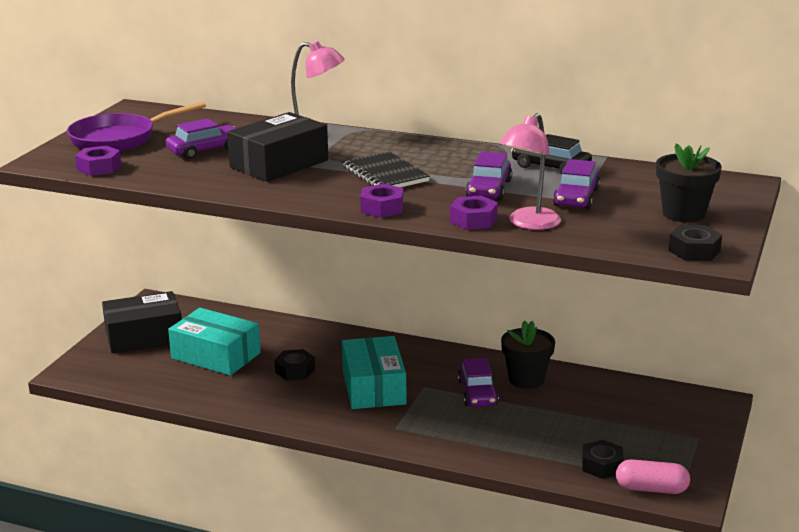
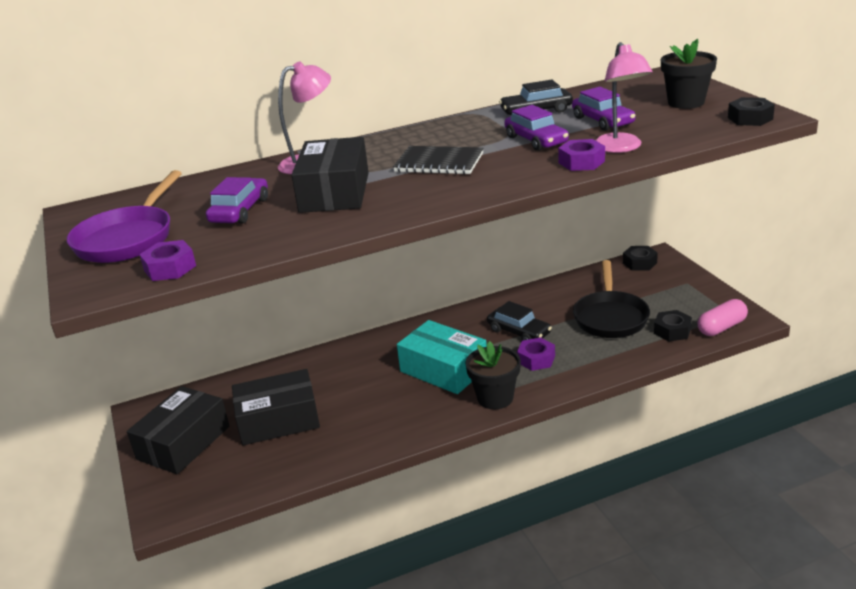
camera: 40 degrees left, 5 degrees up
(216, 355) = (278, 420): turquoise box -> black box
(295, 370) = (364, 393): black nut -> black nut (639, 263)
(382, 208) = (499, 184): purple nut -> purple nut (536, 359)
(477, 393) = (519, 332): purple car -> black car
(526, 379) = (532, 305): black flower pot -> black flower pot (495, 398)
(571, 425) = (610, 317): none -> black pan

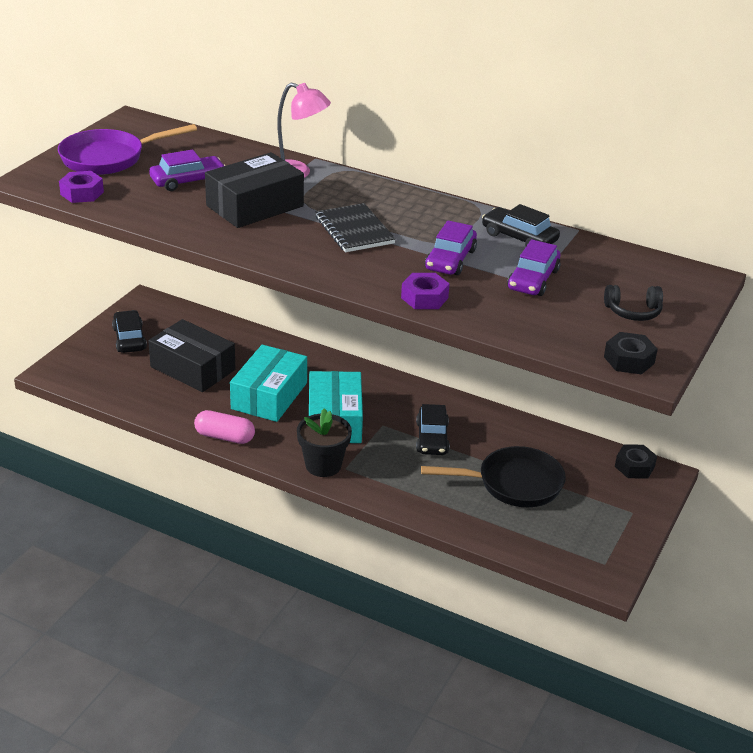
camera: 45 degrees right, 5 degrees up
(183, 443) = (129, 339): black box -> black car
(371, 391) = (269, 396): none -> turquoise box
(536, 359) = (400, 465): purple nut -> none
(610, 317) = (514, 484): black pan -> black pan turned 150 degrees counterclockwise
(621, 148) = (477, 308): pink lamp -> none
(672, 331) = (532, 532): black nut -> none
(686, 102) = (633, 312): black flower pot -> black headphones
(721, 327) = (572, 563): pink capsule -> pink capsule (224, 437)

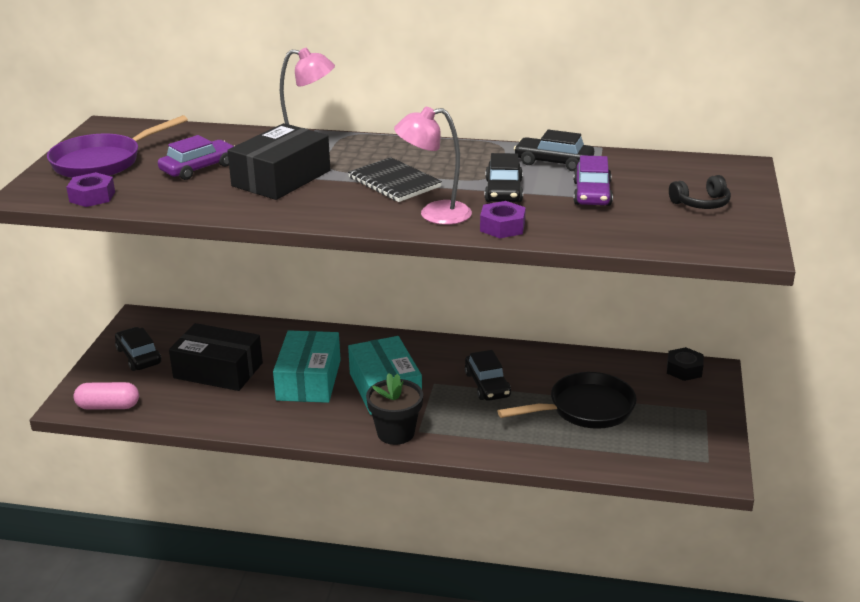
camera: 15 degrees left, 5 degrees down
(224, 437) = (283, 428): pink capsule -> pink capsule (108, 406)
(370, 272) = (434, 214): none -> pink lamp
(450, 260) = (503, 191): purple car -> black car
(629, 360) = (729, 243): black nut -> none

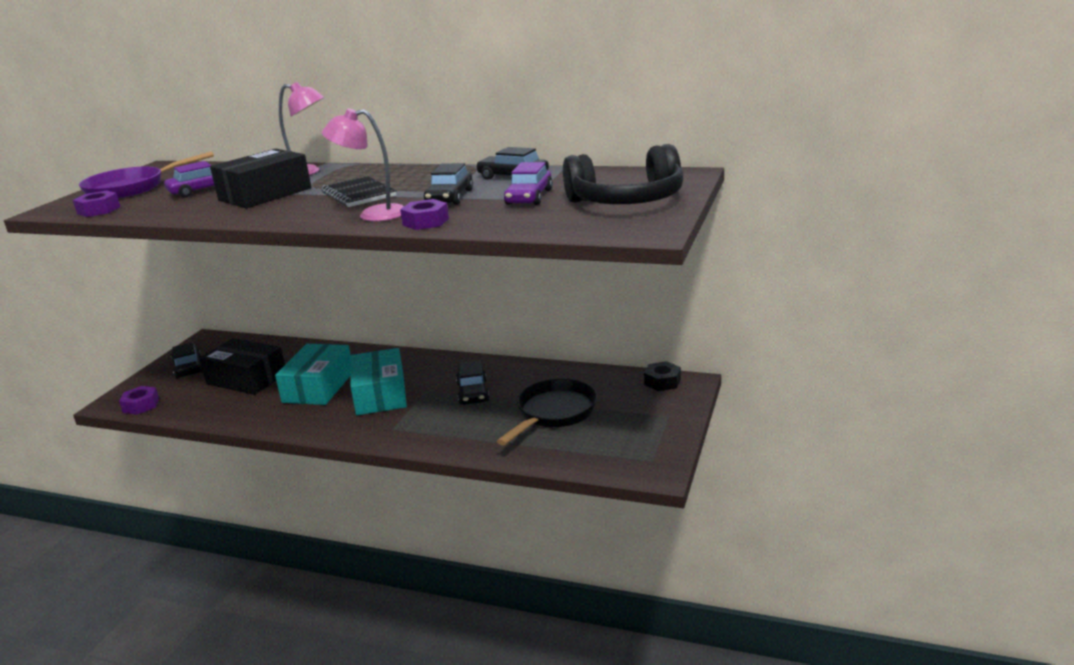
camera: 10 degrees right, 5 degrees down
(108, 406) = (141, 405): pink capsule -> purple nut
(395, 433) = (371, 430): black flower pot -> none
(585, 409) = (554, 413): black pan -> black pan turned 45 degrees counterclockwise
(701, 203) = (627, 201): black headphones -> black headphones, size x2.12

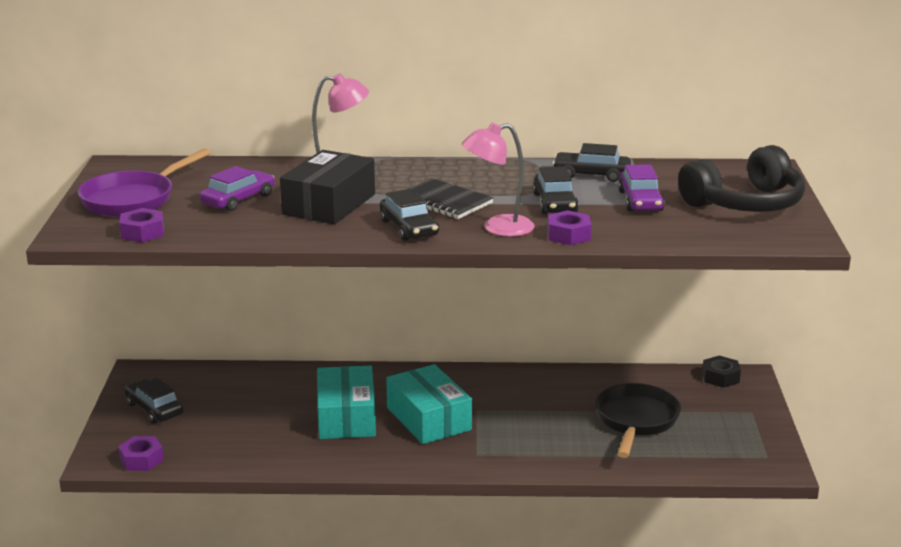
camera: 20 degrees left, 0 degrees up
(246, 379) = (246, 416): black box -> none
(472, 392) = (531, 407): black car -> black car (409, 228)

